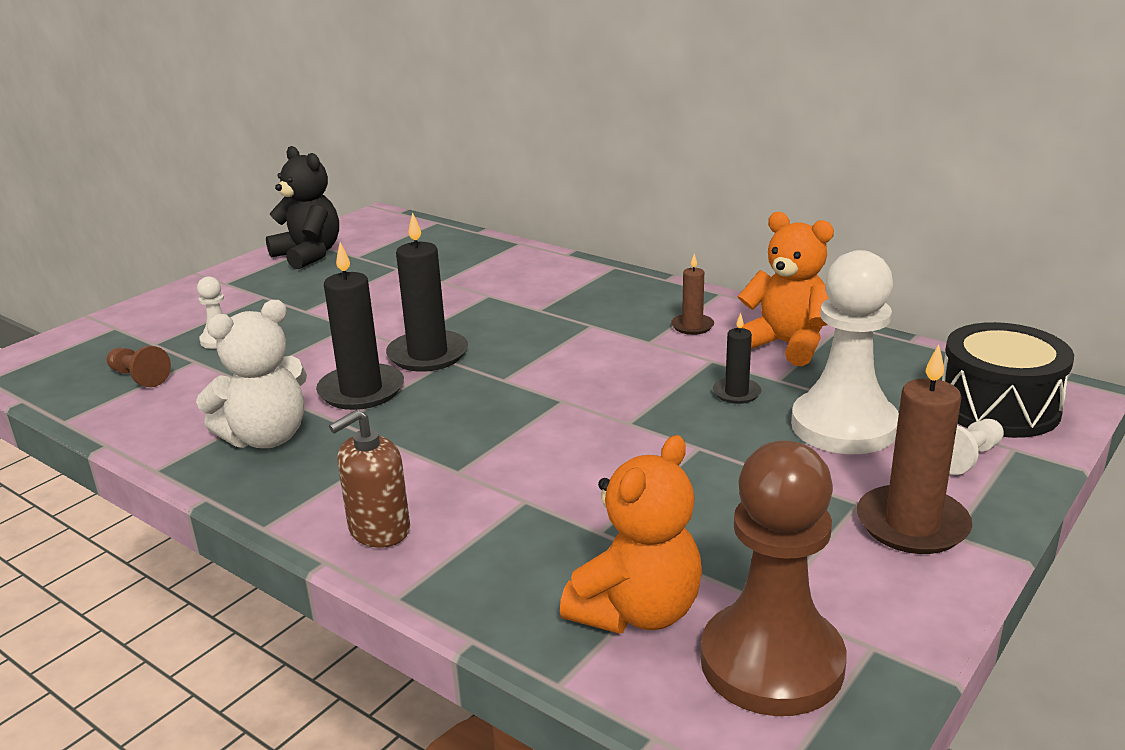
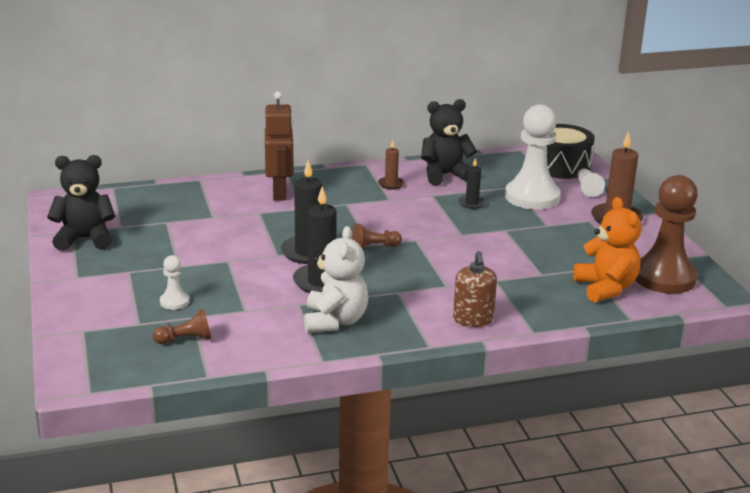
camera: 55 degrees left, 0 degrees up
(499, 384) = (374, 247): none -> brown pawn
(555, 285) = (280, 193): none -> brown robot
(786, 345) = (445, 175): orange teddy bear -> black teddy bear

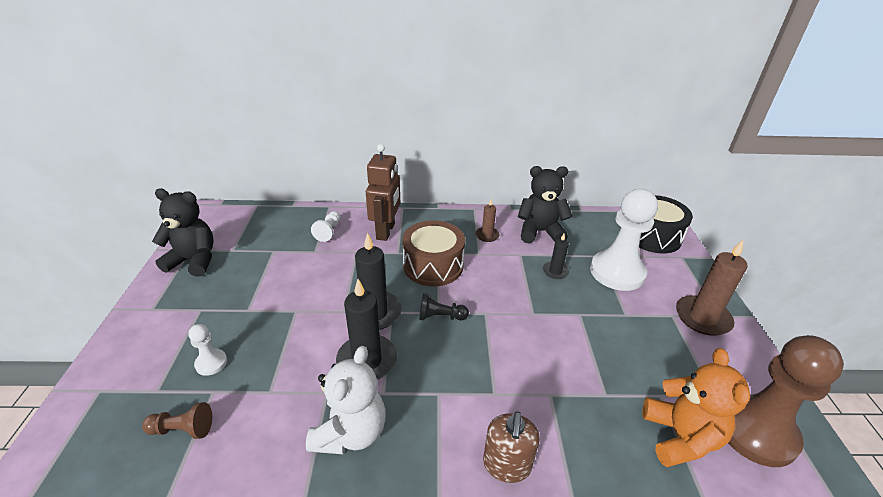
camera: 15 degrees right, 10 degrees up
(347, 213) = (433, 266): none -> brown drum
(374, 247) = (440, 317): brown pawn -> black pawn
(587, 189) = (675, 270): white pawn -> white pawn (329, 231)

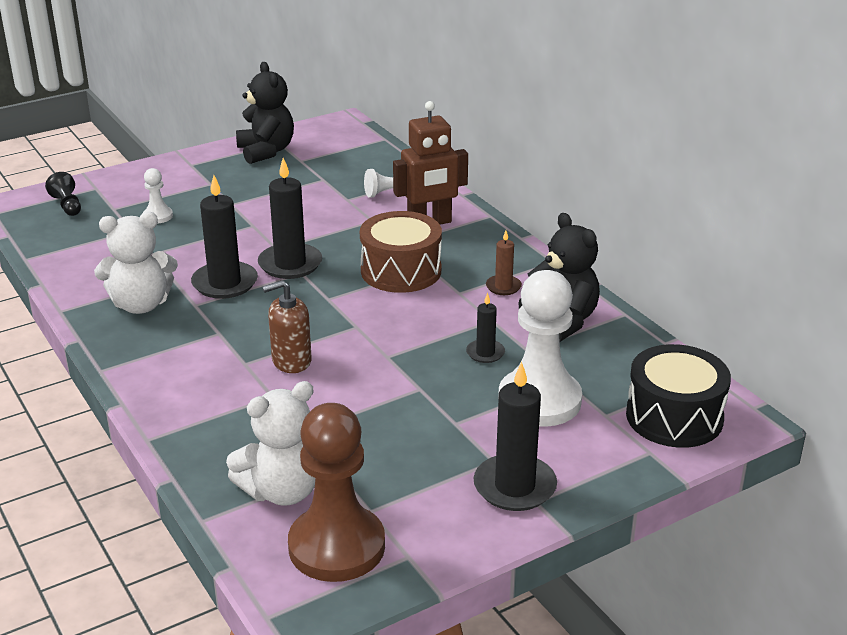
camera: 60 degrees right, 5 degrees down
(183, 429) = (89, 235): brown pawn -> none
(440, 317) = (322, 301): black pawn -> black pawn (67, 205)
(506, 465) = (167, 391): brown soap dispenser -> brown soap dispenser (291, 361)
(680, 437) = (282, 491): orange teddy bear -> white teddy bear
(702, 318) = (514, 486): brown candle -> black candle

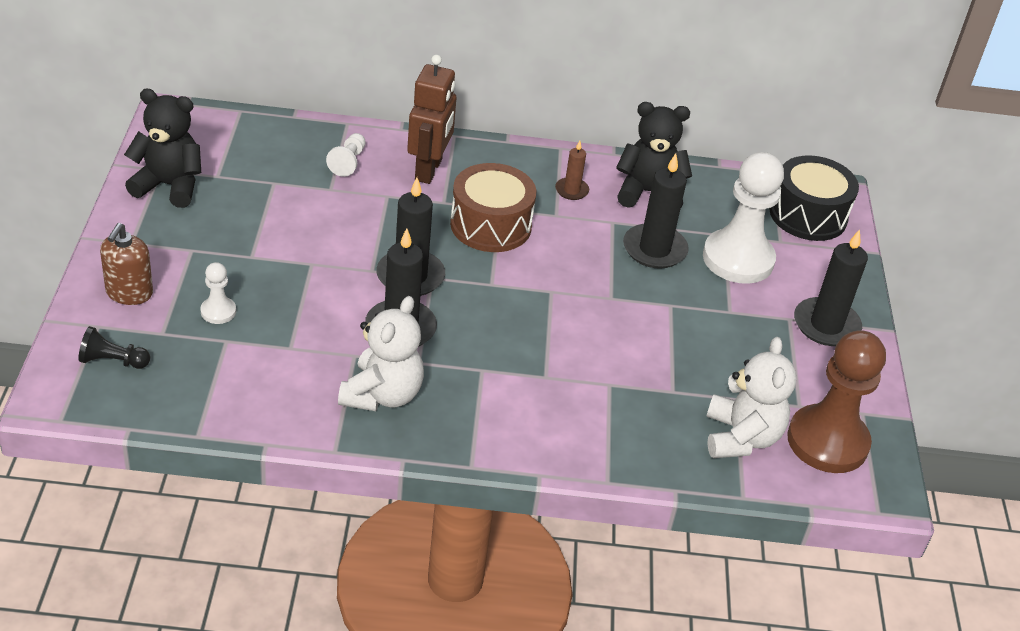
camera: 60 degrees left, 10 degrees up
(291, 361) = (568, 350): brown soap dispenser -> brown soap dispenser (129, 293)
(485, 353) = (654, 249): black candle -> black candle, size x1.85

